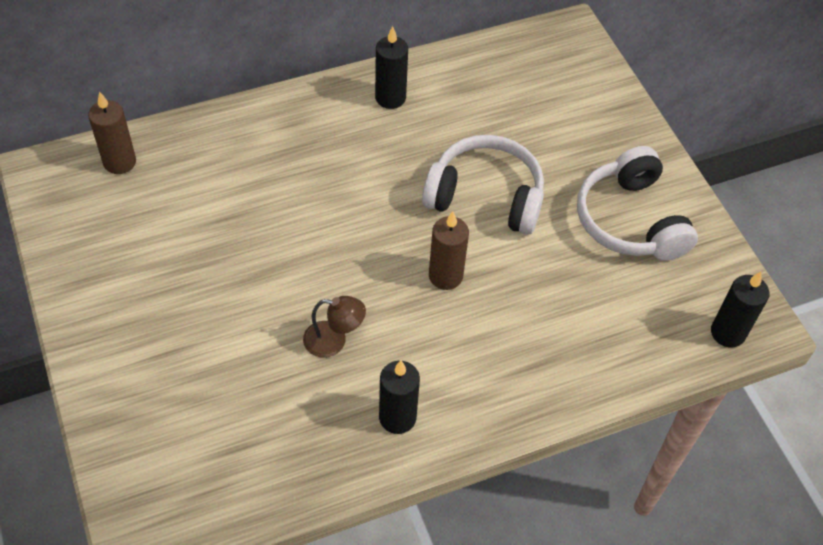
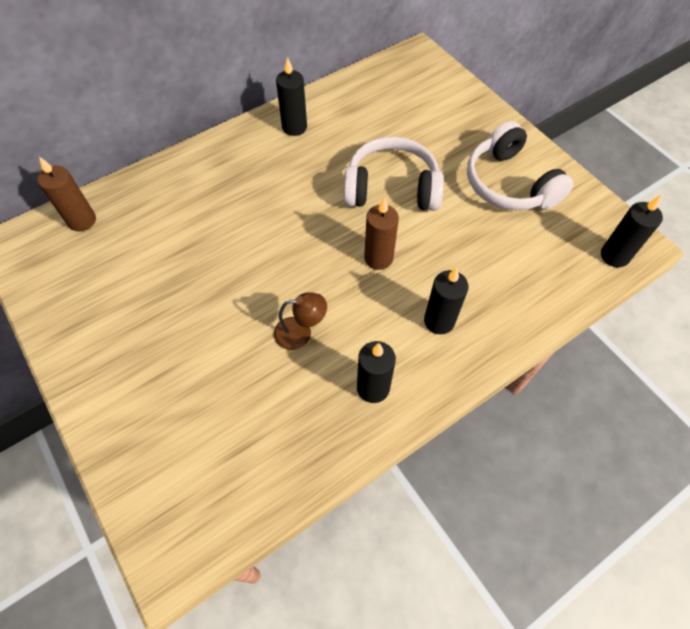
camera: 10 degrees left, 5 degrees up
(494, 362) = (439, 321): none -> black candle

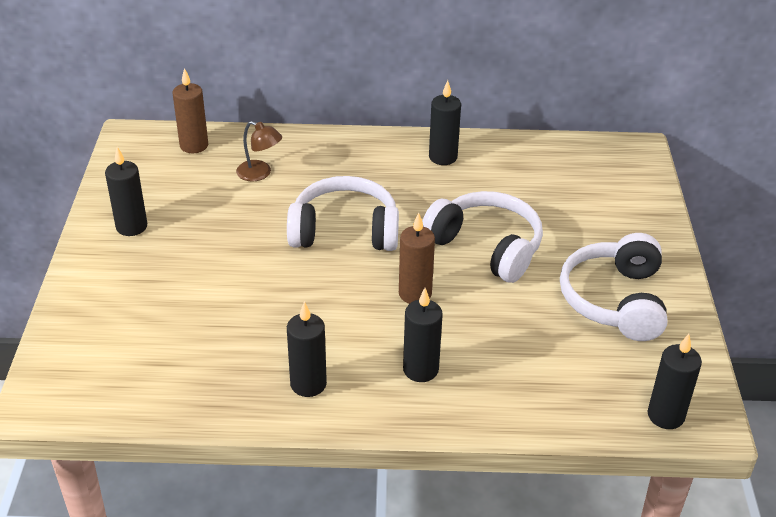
camera: 35 degrees right, 20 degrees down
(96, 332) = (131, 227): none -> black candle
(279, 233) = (345, 231): none -> white headphones
(301, 333) = (288, 312): brown lamp -> brown lamp (260, 174)

